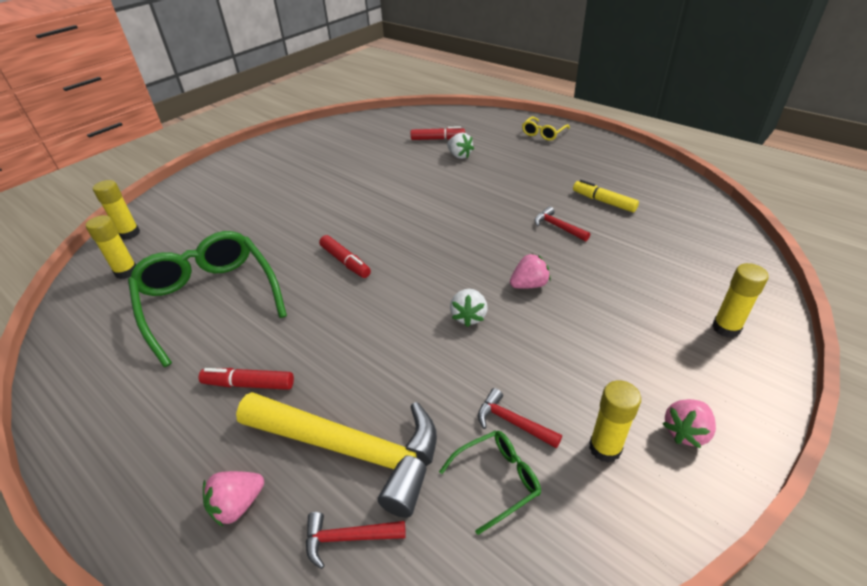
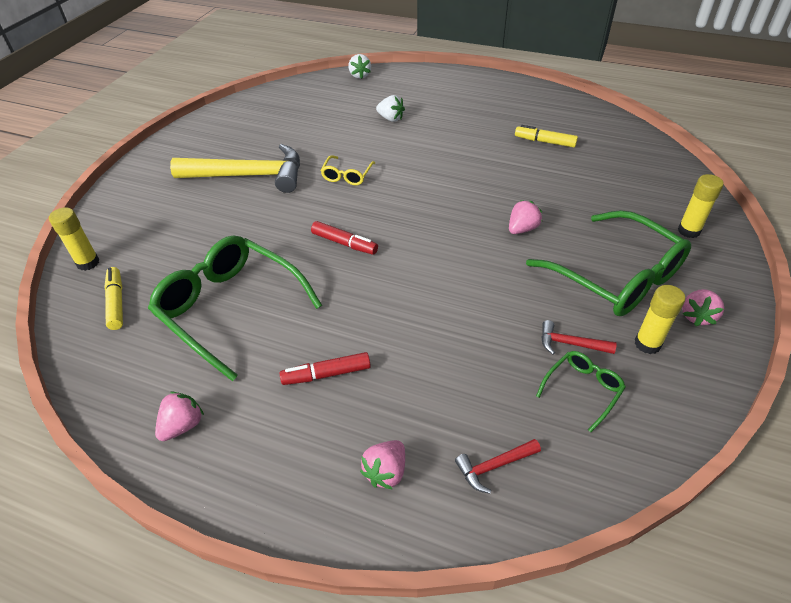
camera: 20 degrees left, 5 degrees up
(99, 397) = (183, 425): none -> pink strawberry
(126, 272) = (116, 302): yellow glue stick -> yellow marker
(351, 450) = (454, 401): yellow hammer -> yellow hammer (249, 176)
(437, 139) = (359, 104): red marker -> none
(469, 316) = (487, 267): white strawberry -> white strawberry (360, 75)
(543, 133) = (457, 84): yellow glasses -> yellow glasses (347, 176)
(558, 227) = (518, 172): red hammer -> none
(609, 360) = (617, 276): none -> green glasses

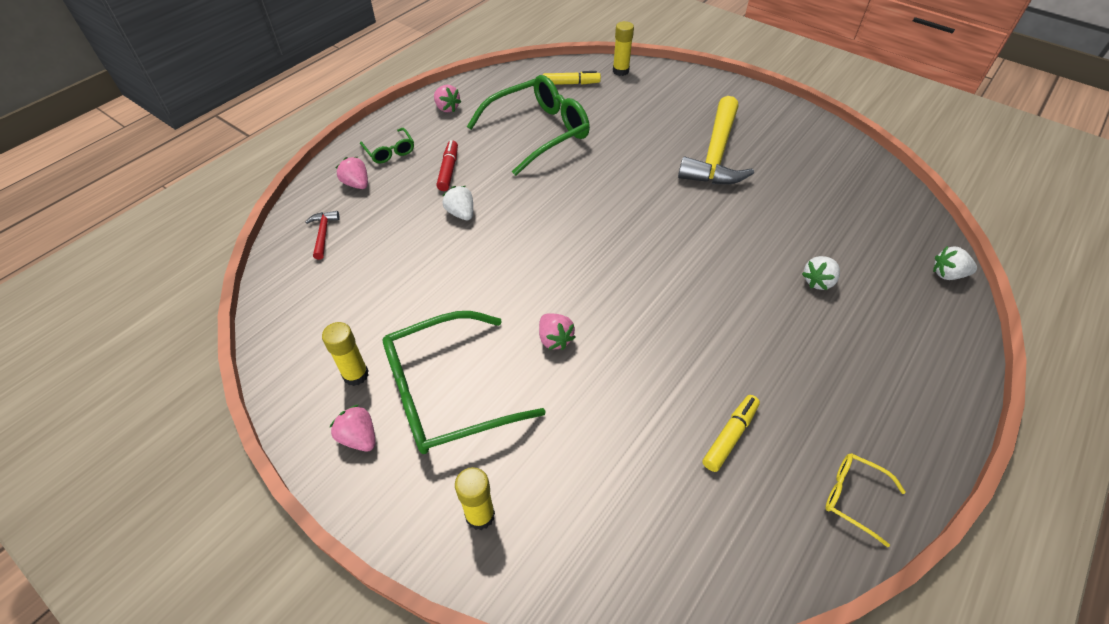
camera: 105 degrees right, 5 degrees up
(344, 243) = (588, 201): red marker -> none
(347, 176) = (697, 221): yellow glasses -> yellow glasses (853, 497)
(400, 336) = (461, 213): none -> white strawberry
(570, 343) = (390, 317): red hammer -> none
(583, 389) = (344, 306): green glasses -> green glasses (390, 151)

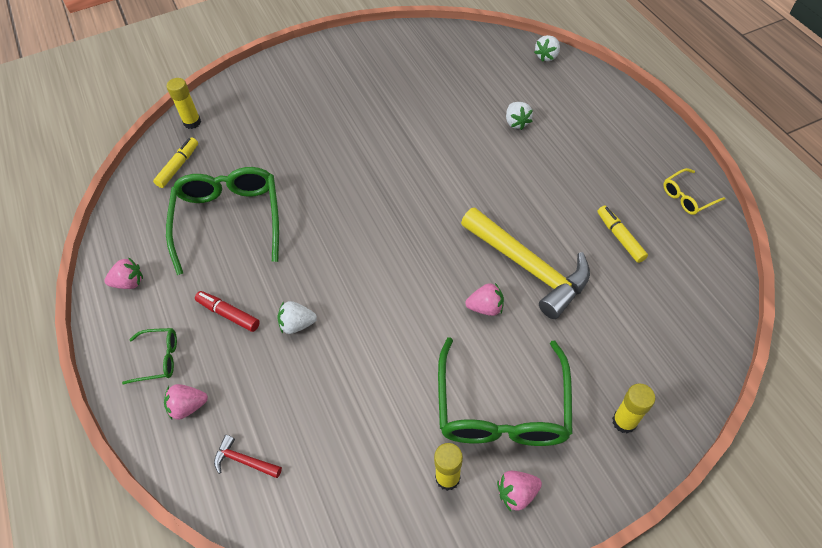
camera: 60 degrees left, 5 degrees up
(715, 154) = (351, 112): yellow hammer -> yellow hammer (528, 267)

